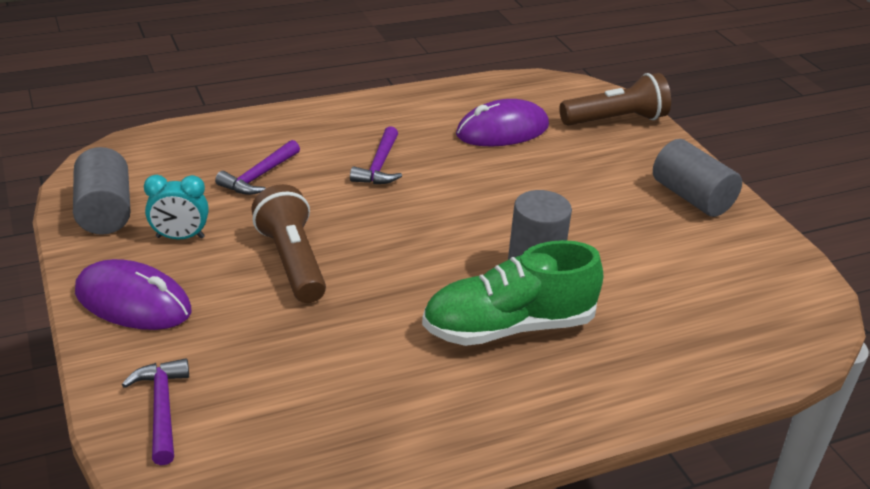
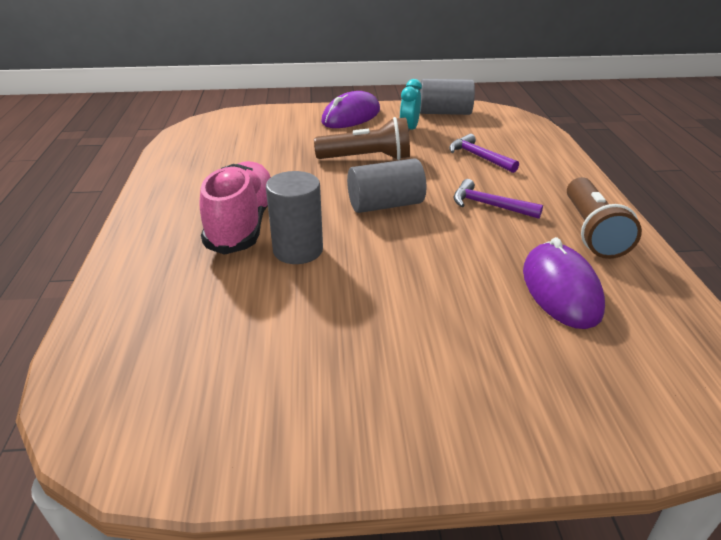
camera: 110 degrees right, 0 degrees up
(161, 409) = (261, 119): purple hammer -> none
(508, 327) = (243, 224): green shoe -> pink shoe
(616, 120) = (603, 406): brown flashlight -> brown flashlight (591, 231)
(691, 197) = (379, 415): grey cylinder -> grey cylinder (385, 205)

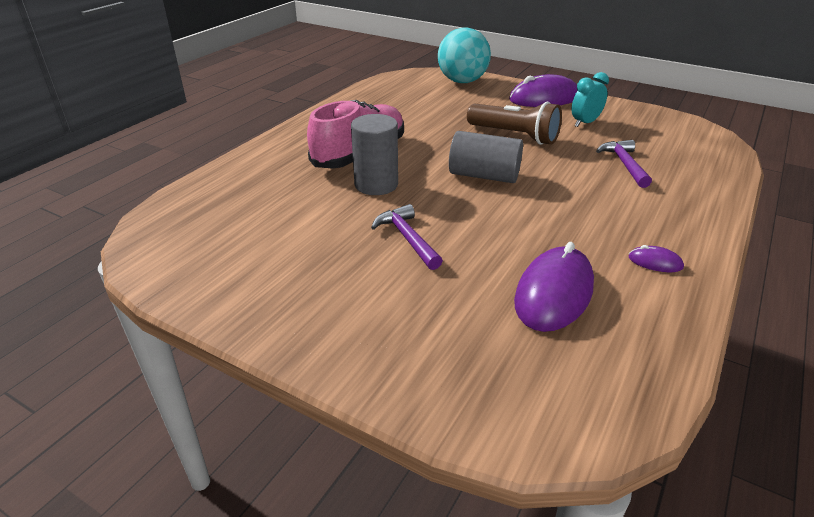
camera: 35 degrees right, 0 degrees up
(259, 118) = (462, 81): none -> turquoise ball
(444, 113) = (642, 117): grey cylinder -> none
(489, 205) = (578, 206): purple hammer -> purple hammer (407, 238)
(591, 231) = (655, 262): brown flashlight -> purple mouse

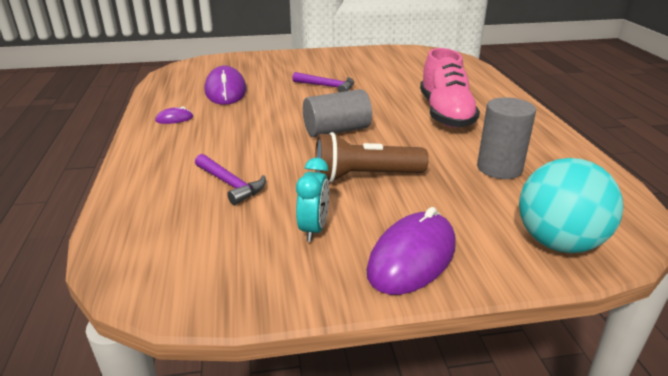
camera: 140 degrees right, 5 degrees down
(376, 185) = (393, 101): grey cylinder -> grey cylinder (499, 168)

